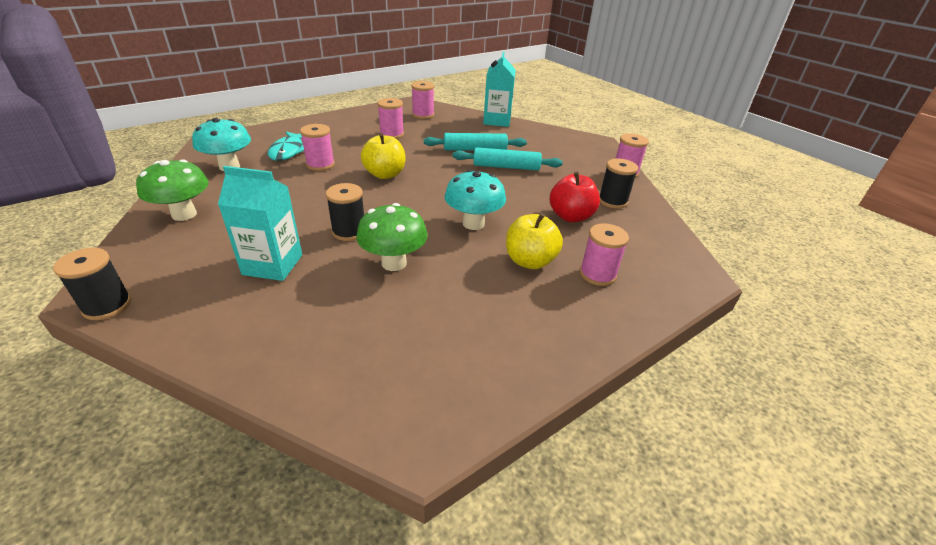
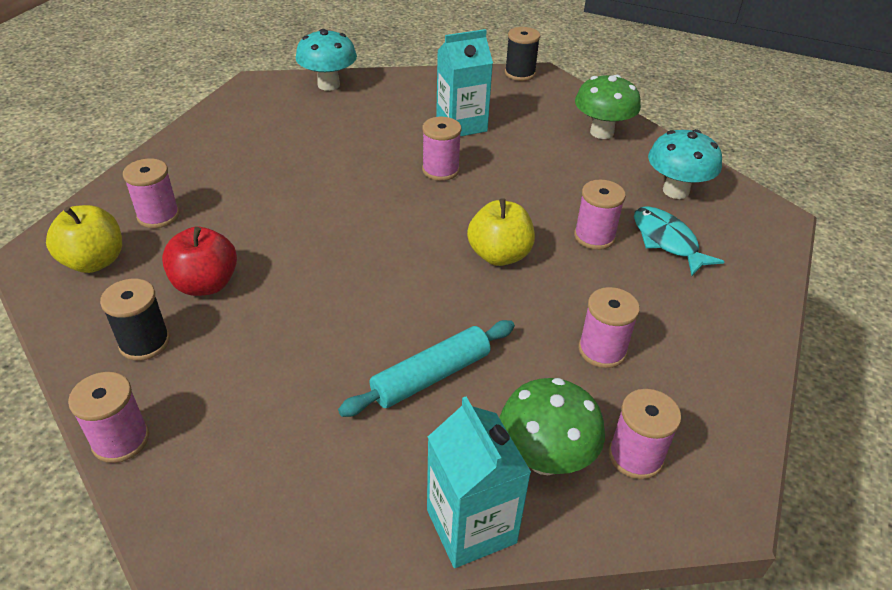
camera: 150 degrees right, 5 degrees up
(349, 231) = (440, 170): black spool -> pink spool
(394, 263) = (366, 158): green mushroom -> green mushroom (545, 458)
(473, 223) = (324, 226): turquoise mushroom -> turquoise mushroom (328, 85)
(506, 167) = (347, 351): turquoise rolling pin -> none
(530, 261) = (237, 205): yellow apple -> yellow apple (94, 261)

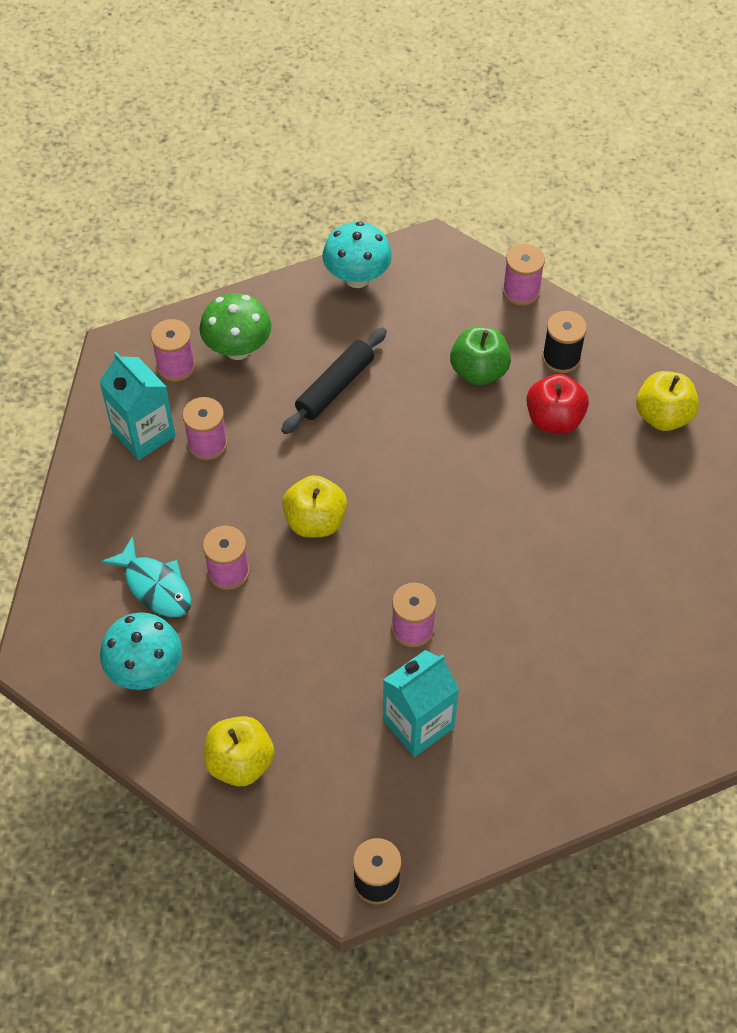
camera: 165 degrees right, 15 degrees up
(158, 216) = (653, 480): pink spool -> none
(250, 352) = (479, 371): none -> green apple
(328, 85) = (623, 762): turquoise mushroom -> turquoise mushroom (357, 278)
(431, 376) = (335, 387): turquoise rolling pin -> black rolling pin
(471, 526) = (275, 298): turquoise carton -> turquoise carton (143, 434)
(601, 132) = (240, 762): green mushroom -> yellow apple

